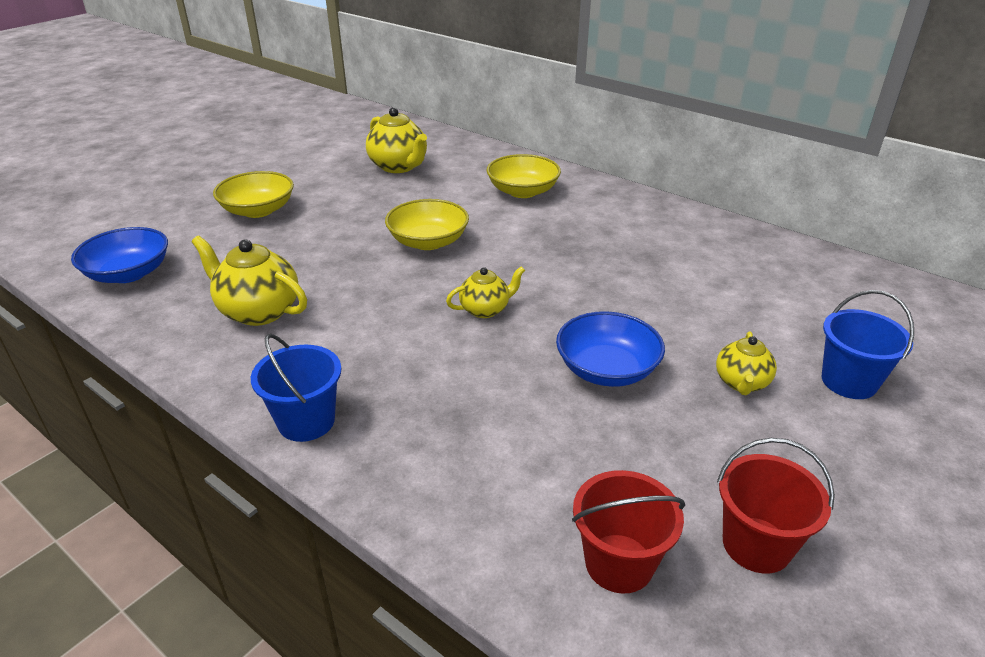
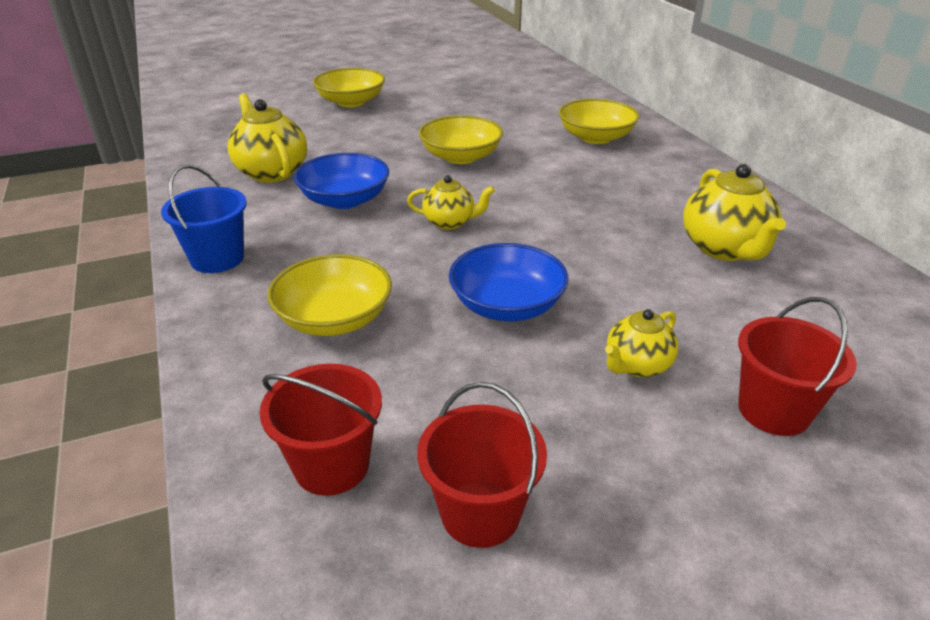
camera: 30 degrees right, 0 degrees up
(128, 273) = (215, 123): blue bowl -> blue bowl (345, 200)
(399, 166) = (501, 94): yellow teapot -> yellow teapot (725, 249)
(483, 436) = (334, 318): none -> yellow bowl
(849, 381) = (773, 410): blue bucket -> red bucket

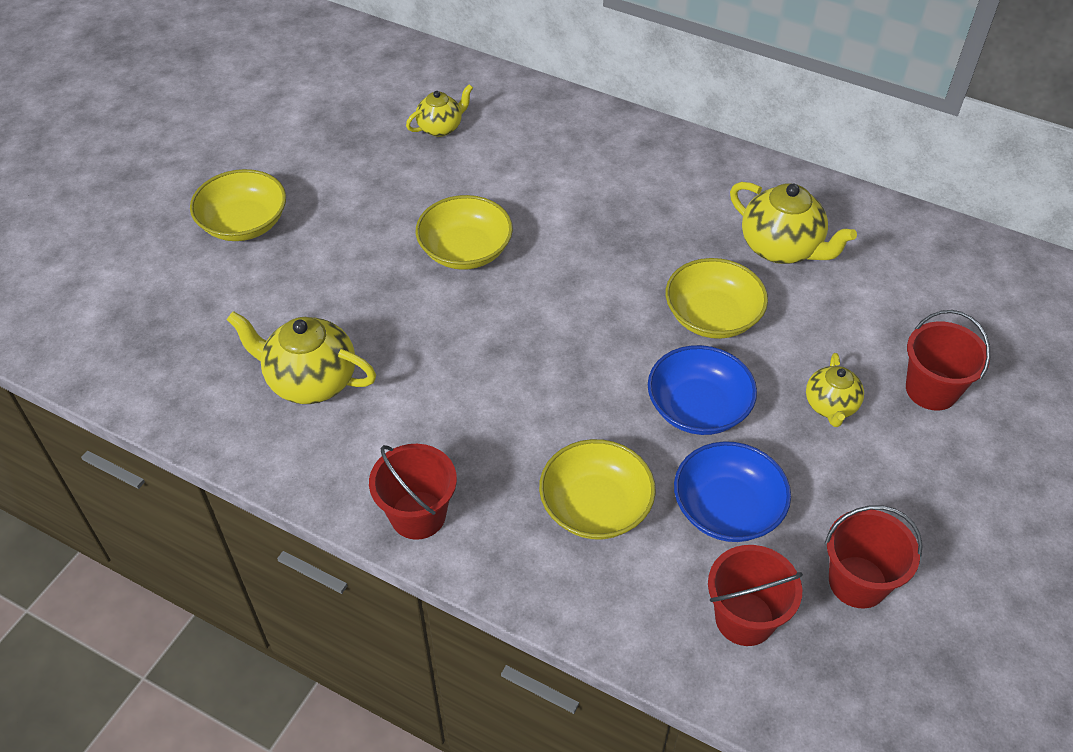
camera: 40 degrees left, 15 degrees up
(217, 258) = (418, 515): blue bucket -> red bucket
(345, 200) = (433, 374): blue bowl -> blue bowl (727, 509)
(450, 222) = (557, 345): yellow teapot -> yellow teapot (441, 127)
(595, 137) = (554, 152): yellow bowl -> yellow bowl (712, 316)

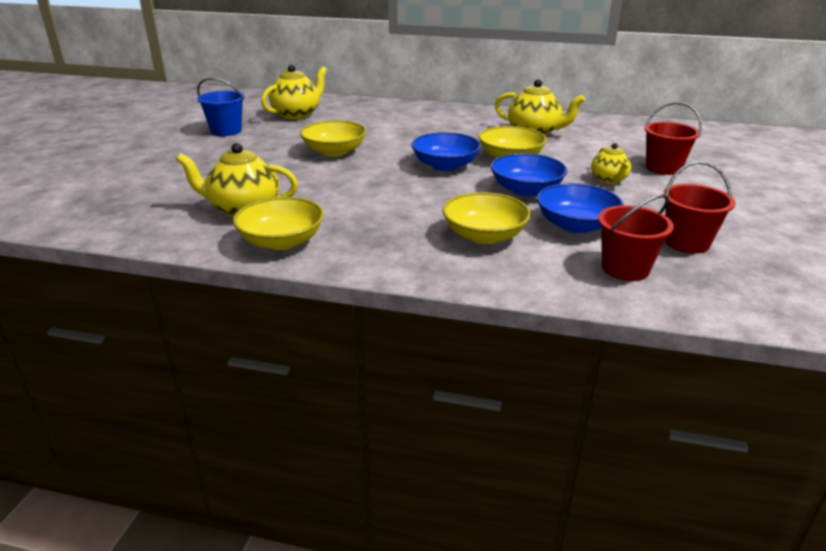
camera: 15 degrees left, 20 degrees down
(244, 223) = (172, 156): yellow bowl -> yellow bowl (281, 241)
(329, 162) = (226, 131): none -> blue bucket
(418, 515) = (353, 256): red bucket -> none
(441, 127) = (297, 114): yellow teapot -> yellow teapot, size x1.65
(609, 319) = (445, 165): none -> blue bowl

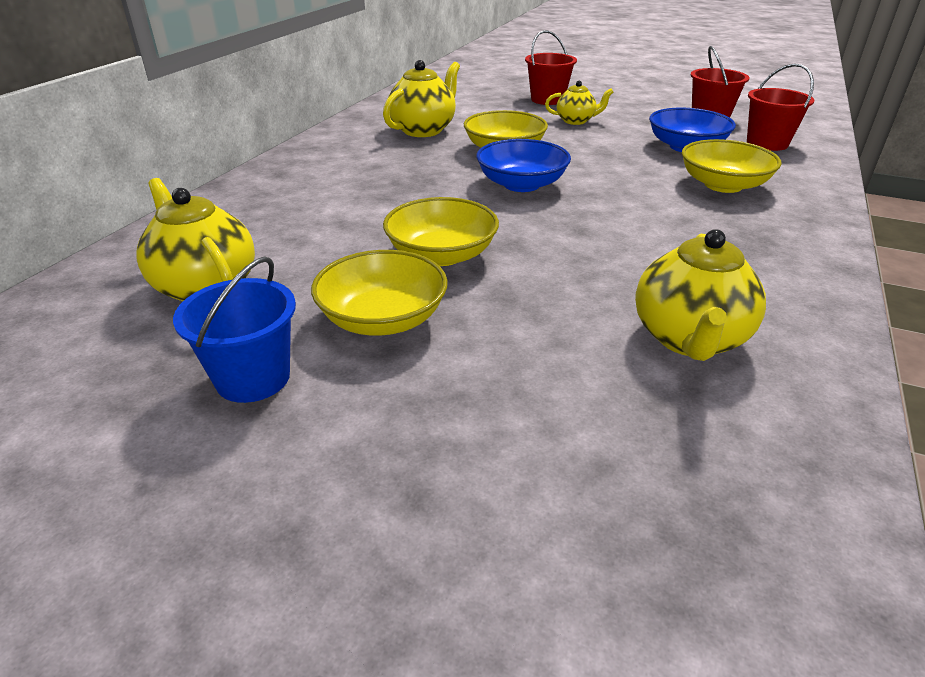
camera: 80 degrees left, 5 degrees up
(281, 241) = (787, 303): yellow bowl -> yellow bowl (383, 318)
(526, 190) = (601, 154): blue bowl -> none

